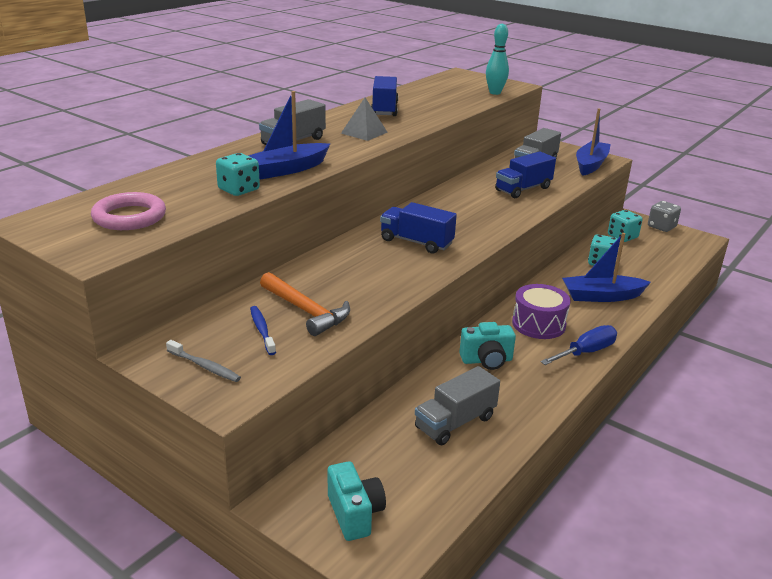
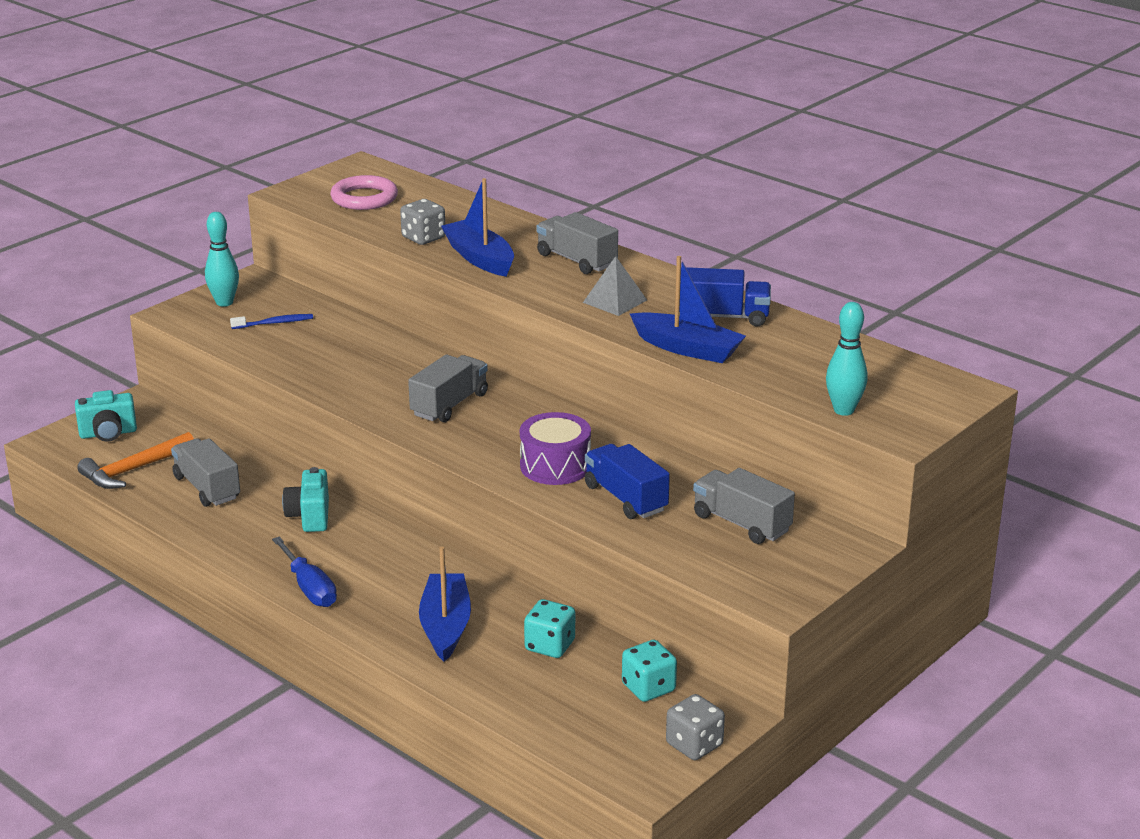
camera: 95 degrees right, 0 degrees up
(205, 366) = (224, 302): grey toothbrush -> turquoise bowling pin
(239, 190) = (423, 238): turquoise dice -> grey dice
(306, 311) = (303, 342): orange hammer -> orange hammer (133, 470)
(416, 242) = (449, 405): blue truck -> grey truck
(538, 324) = (381, 562): purple drum -> purple drum (555, 466)
(590, 165) = (746, 580): blue boat -> blue boat (687, 348)

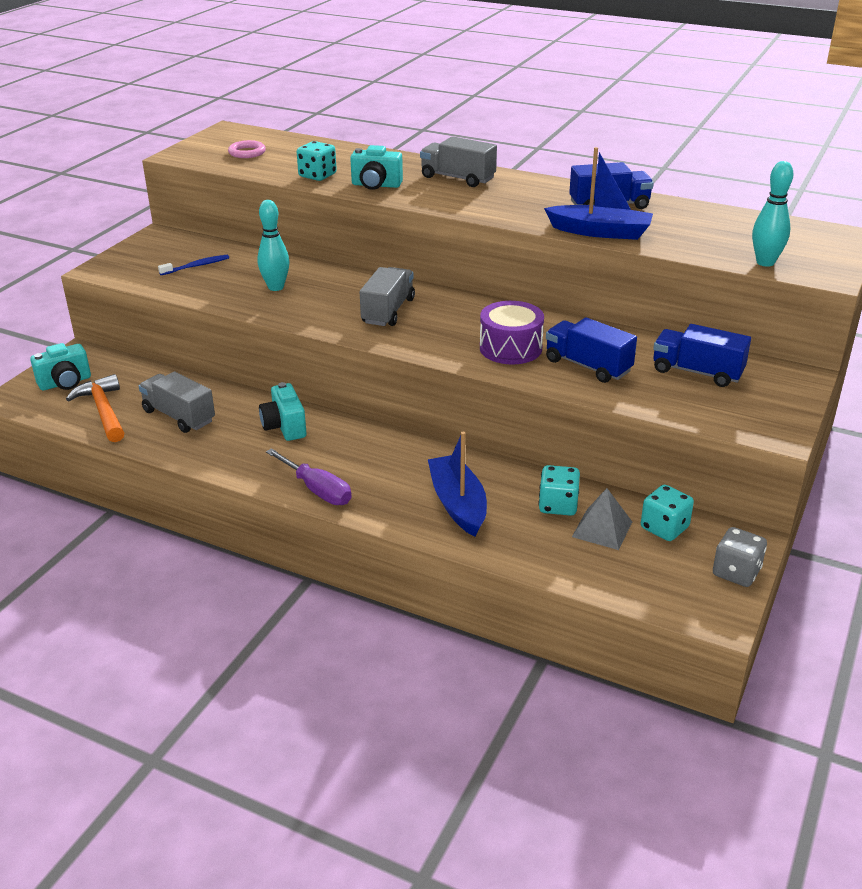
camera: 15 degrees left, 5 degrees up
(133, 470) = (103, 411): orange hammer -> orange hammer turned 120 degrees clockwise
(224, 302) = (143, 255): turquoise bowling pin -> turquoise bowling pin (276, 287)
(309, 588) = (317, 490): blue screwdriver -> purple screwdriver
(364, 198) = (247, 152): pink ring -> pink ring, size x0.64
(423, 238) = (317, 175): grey dice -> turquoise dice
(480, 258) = (376, 185): blue boat -> turquoise camera
(614, 301) = (512, 204): grey pyramid -> grey pyramid (602, 529)
(741, 523) = (697, 372): grey truck -> blue truck

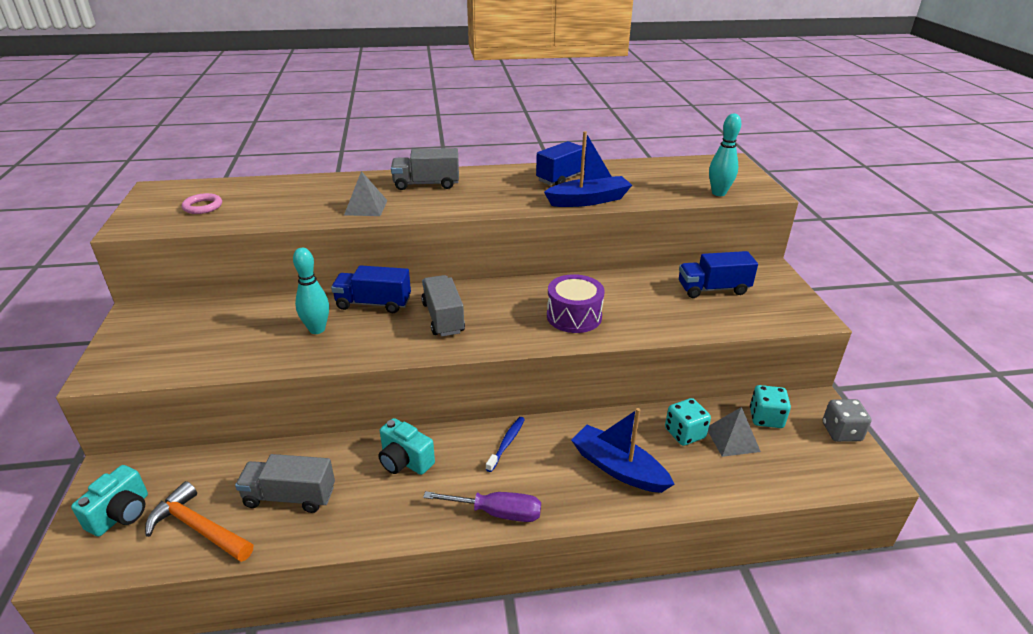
camera: 35 degrees left, 0 degrees up
(196, 266) = (212, 334): blue toothbrush -> blue toothbrush (506, 443)
(317, 175) = (301, 212): turquoise dice -> none
(376, 185) = (366, 207): turquoise camera -> grey pyramid
(588, 366) = (643, 311): blue truck -> blue truck (373, 303)

